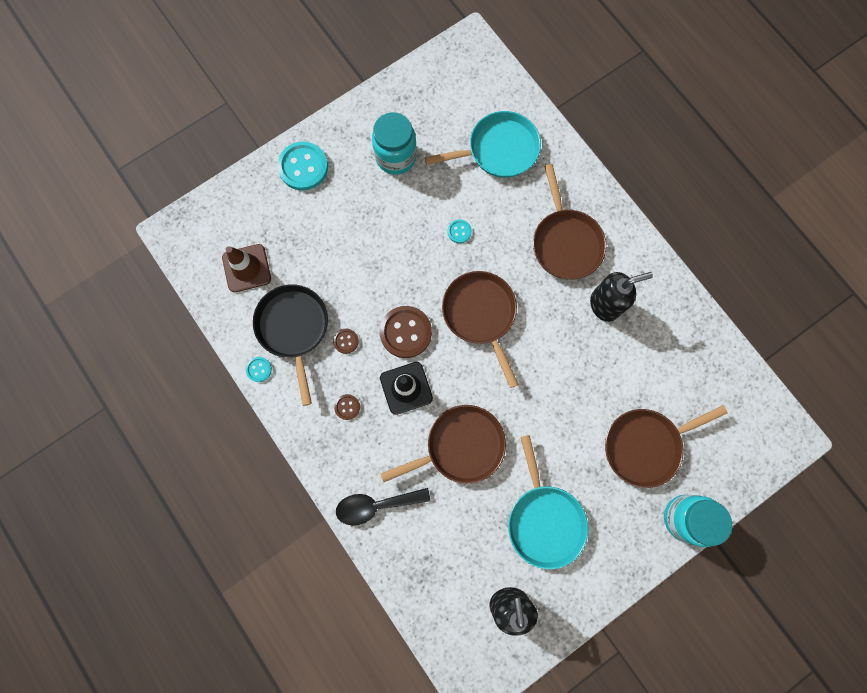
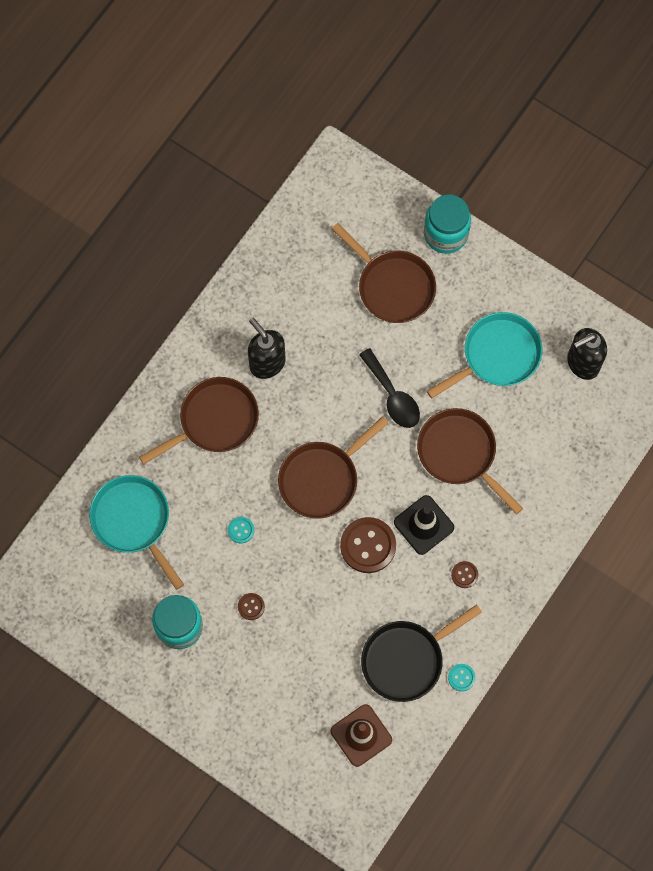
camera: 110 degrees left, 5 degrees down
(303, 167) = (226, 722): turquoise button -> none
(346, 341) = (399, 601): brown button -> brown button (251, 606)
(376, 505) = (546, 512): black spoon -> black spoon (392, 396)

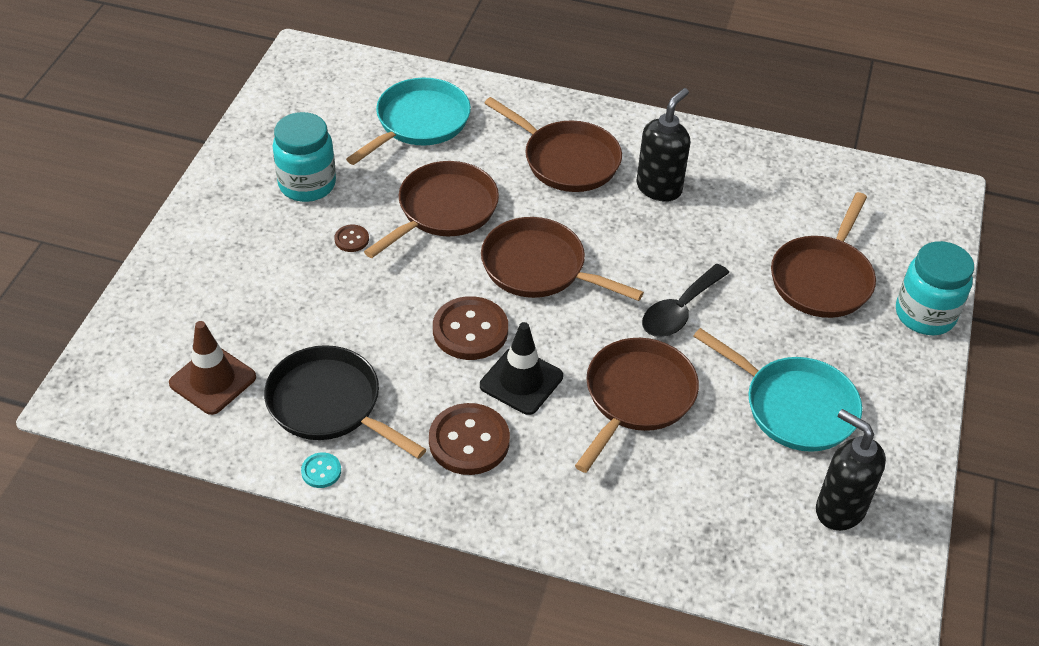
camera: 70 degrees right, 25 degrees down
(241, 530) = (443, 210): turquoise button -> brown pan
(464, 575) = (469, 441): brown button -> brown button, size x2.09

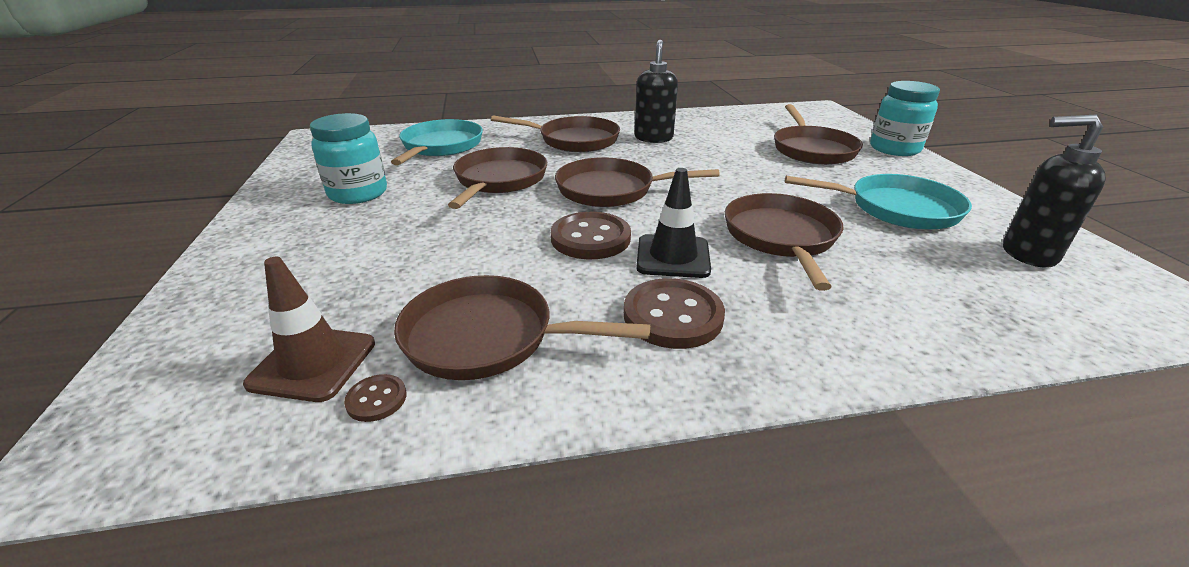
camera: 25 degrees left, 15 degrees down
(321, 471) = (524, 408): turquoise button -> none
(329, 404) = (487, 337): black pan -> brown pan
(351, 239) = (425, 213): brown button -> brown button (376, 399)
(679, 310) = (744, 184): black spoon -> none

